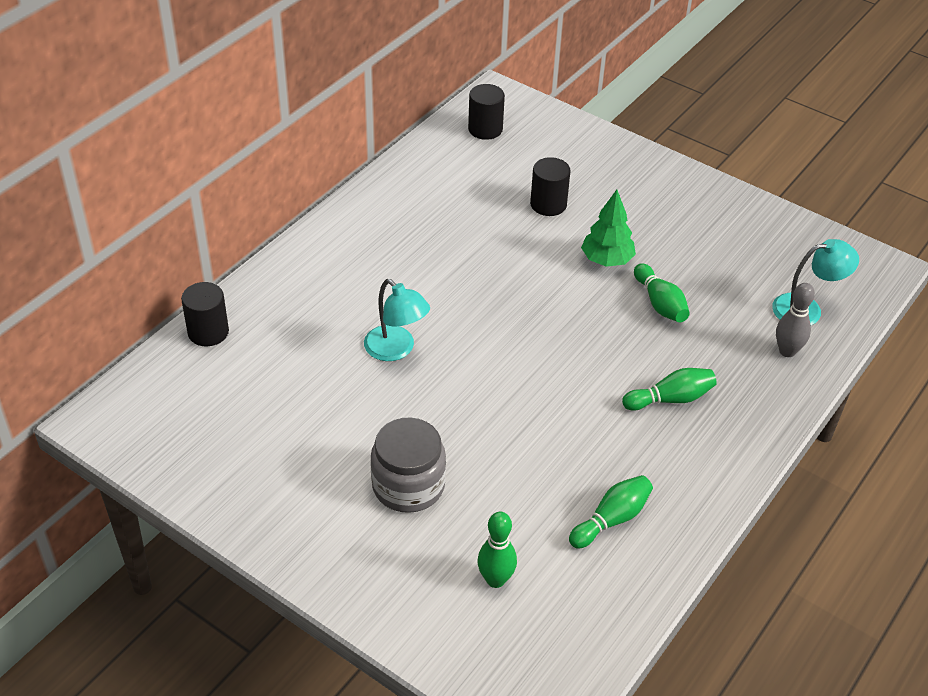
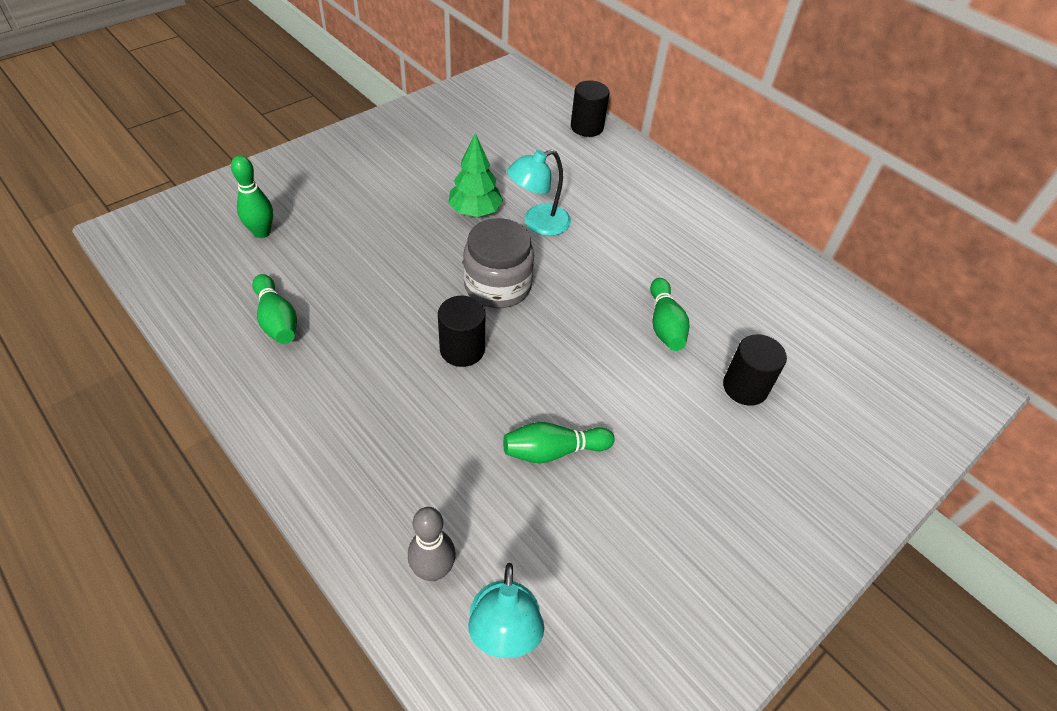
camera: 100 degrees right, 5 degrees up
(408, 485) = (381, 203): grey jar -> grey jar (497, 286)
(485, 129) = (890, 360): black cylinder -> black cylinder (462, 349)
(607, 260) = (638, 418): green tree -> green tree (475, 211)
(670, 399) = (402, 413): green bowling pin -> green bowling pin (664, 324)

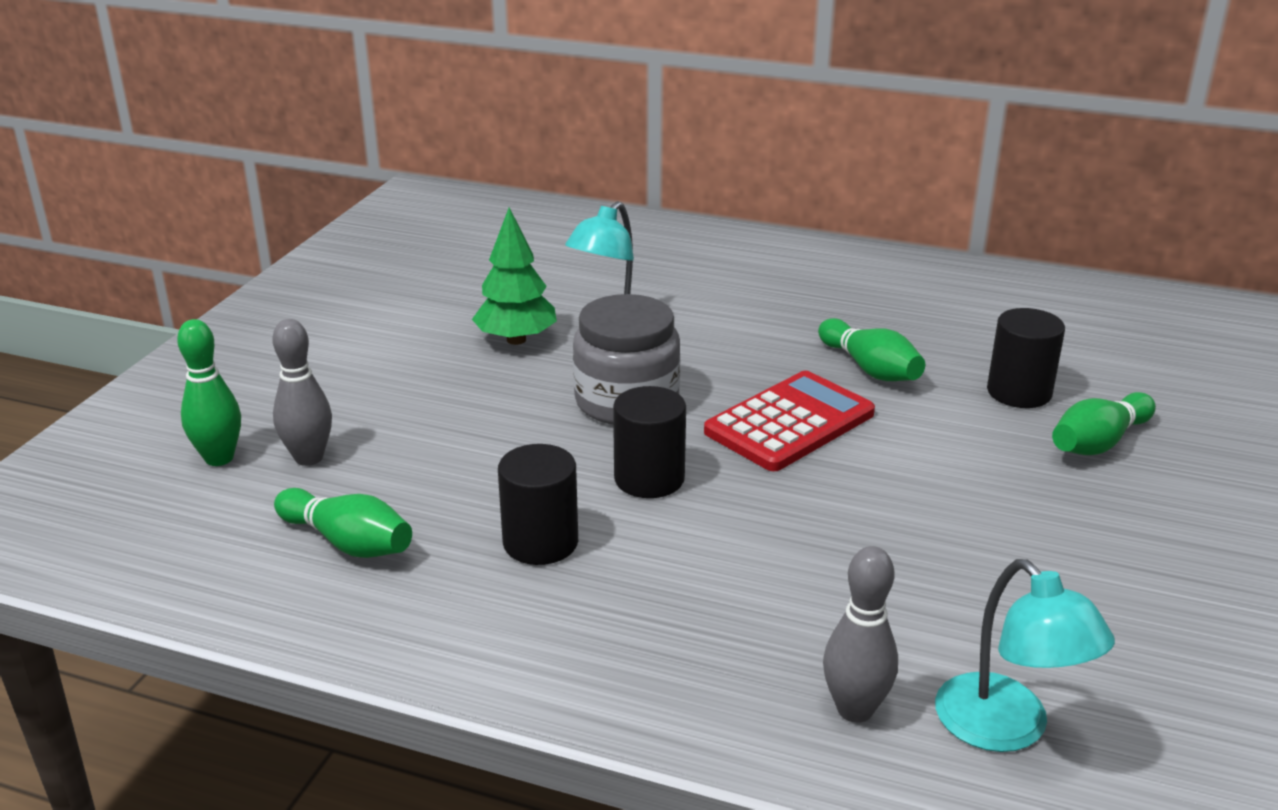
camera: 25 degrees left, 20 degrees down
(303, 252) = (309, 458): none -> grey bowling pin
(553, 451) = (871, 532): green bowling pin -> green bowling pin (1098, 443)
(577, 345) = (789, 423): none -> red calculator
(587, 127) = (575, 219): black cylinder -> black cylinder (540, 542)

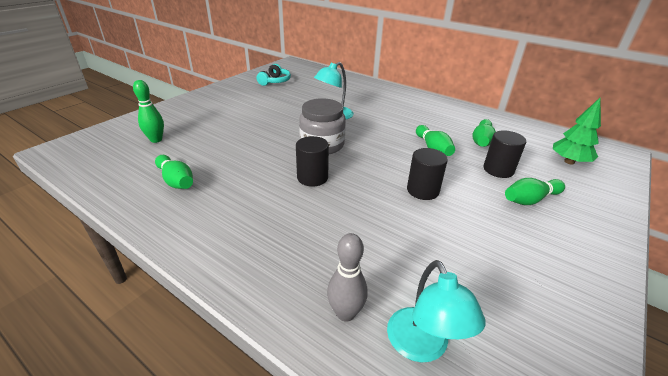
camera: 15 degrees right, 5 degrees up
(309, 458) = (187, 145): grey bowling pin -> none
(409, 256) = (275, 81): none -> turquoise headphones
(516, 340) = (294, 115): green tree -> green tree (569, 162)
(540, 542) = (250, 196): black cylinder -> black cylinder (422, 190)
(789, 423) = (386, 165): red calculator -> none
(963, 333) = (482, 141): none -> green bowling pin

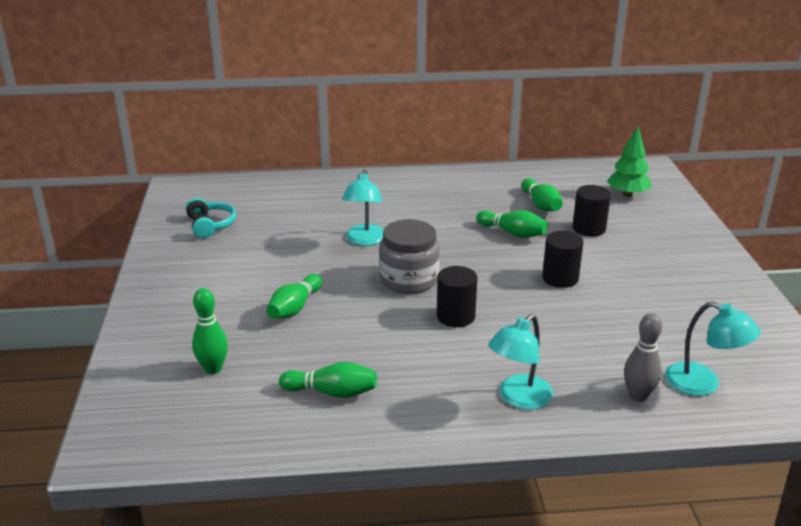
camera: 40 degrees left, 5 degrees down
(259, 252) = (518, 398): none -> turquoise lamp
(530, 199) = (641, 245): green bowling pin -> green bowling pin (295, 308)

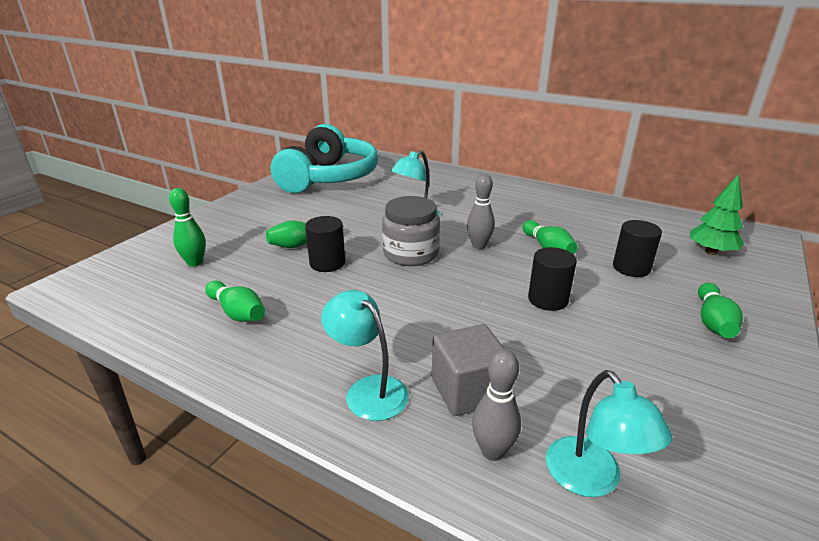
camera: 35 degrees right, 0 degrees up
(210, 225) = (328, 178): turquoise headphones -> turquoise headphones, size x2.41
(455, 316) = (409, 295): black cylinder -> black cylinder (327, 263)
(456, 250) = (479, 245): none -> grey bowling pin
(518, 398) = (368, 390): turquoise lamp -> turquoise lamp turned 60 degrees clockwise
(541, 204) = (604, 234): green bowling pin -> green bowling pin (713, 321)
(582, 367) = (467, 390): none -> grey cube

